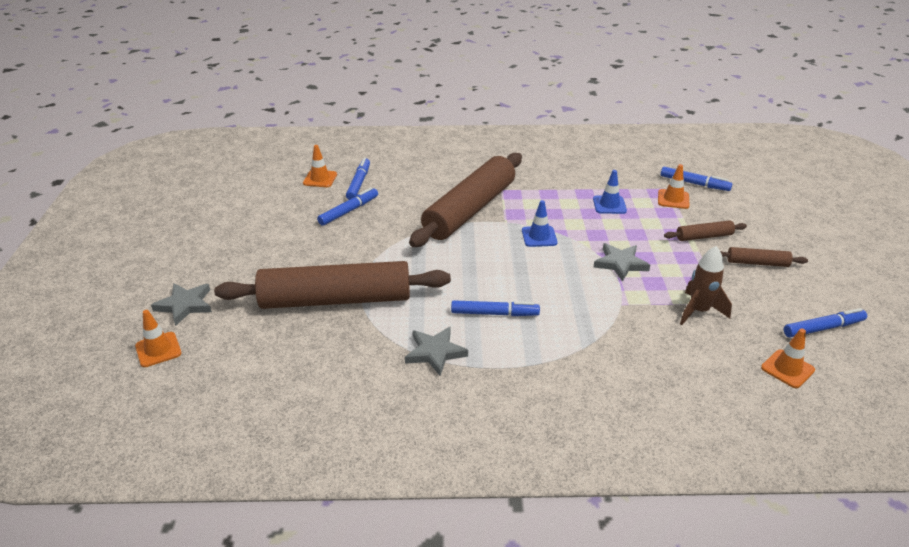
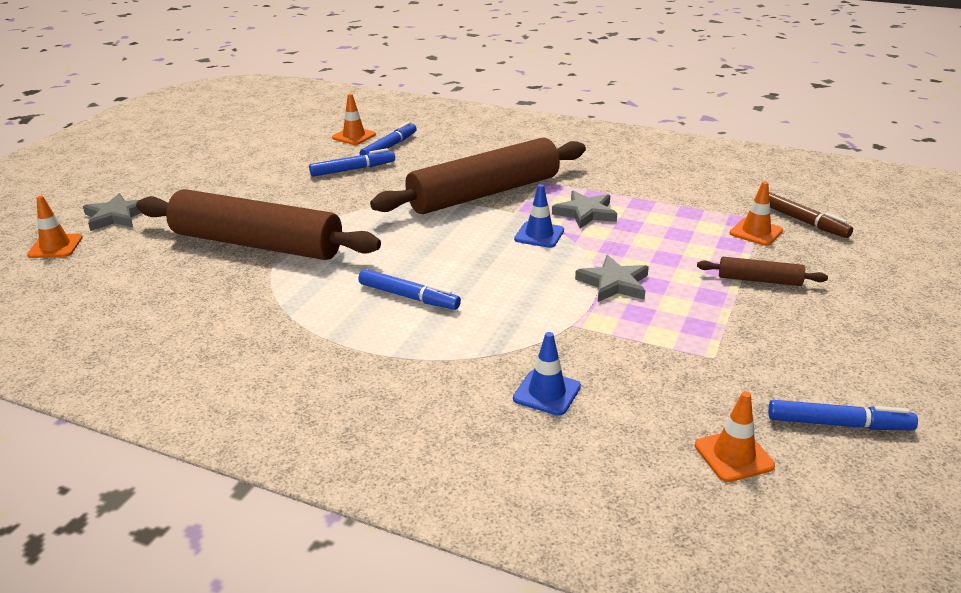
camera: 25 degrees right, 5 degrees down
(435, 352) = (305, 317): grey star -> grey star (585, 213)
(609, 205) = (661, 221): blue traffic cone -> blue traffic cone (547, 393)
(694, 183) = (804, 221): blue marker -> brown marker
(699, 311) = (669, 358): brown rocket -> none
(757, 263) = (810, 325): brown rolling pin -> none

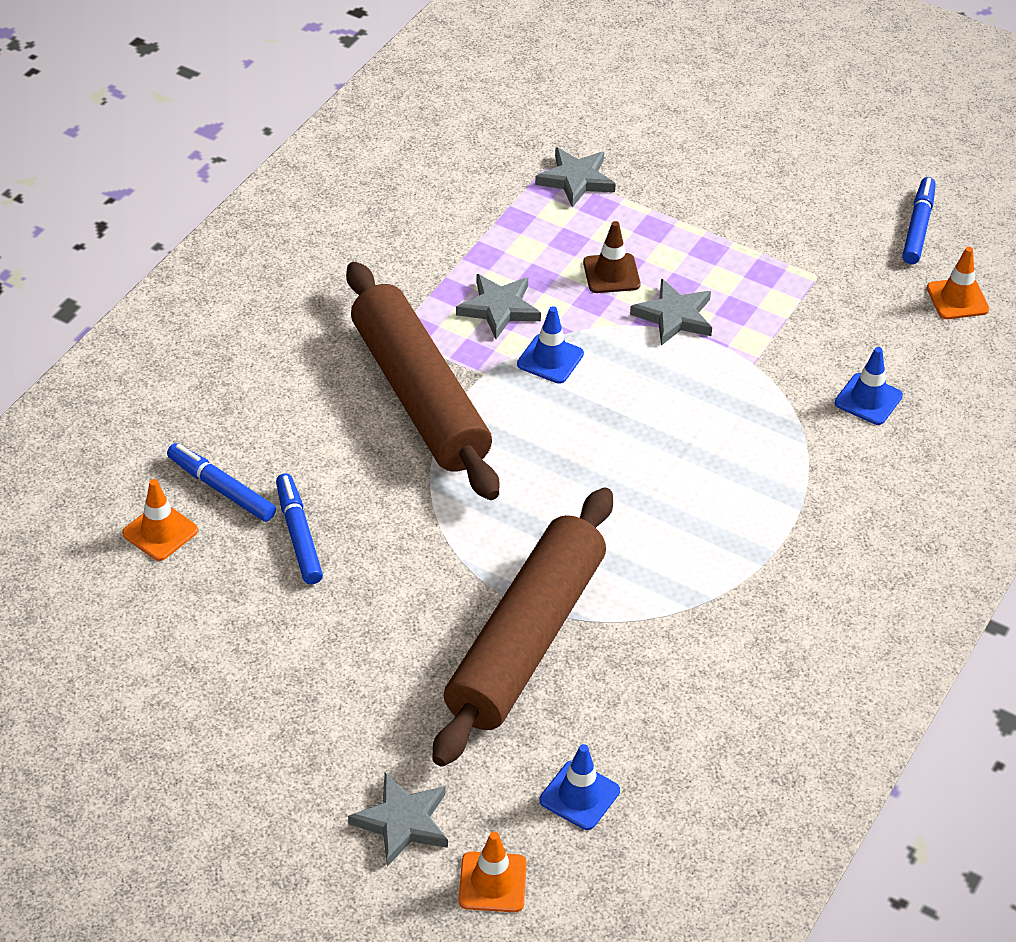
camera: 85 degrees left, 15 degrees up
(112, 271) = (579, 795): none -> blue traffic cone
(409, 297) = (682, 490): blue marker -> none
(650, 253) = (611, 274): none -> brown traffic cone
(756, 232) = (576, 180): orange traffic cone -> grey star
(759, 280) = (681, 206): brown rolling pin -> none
(804, 221) = (557, 136): brown marker -> none

